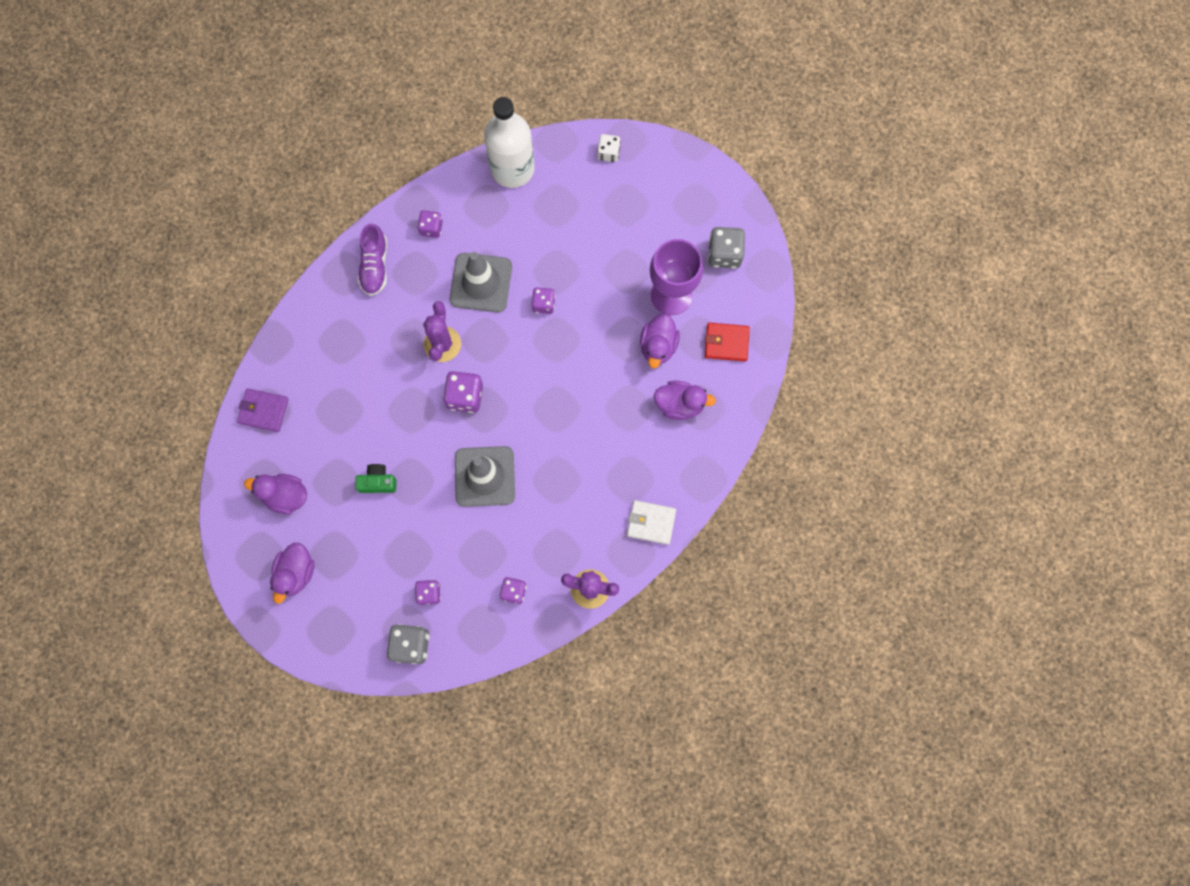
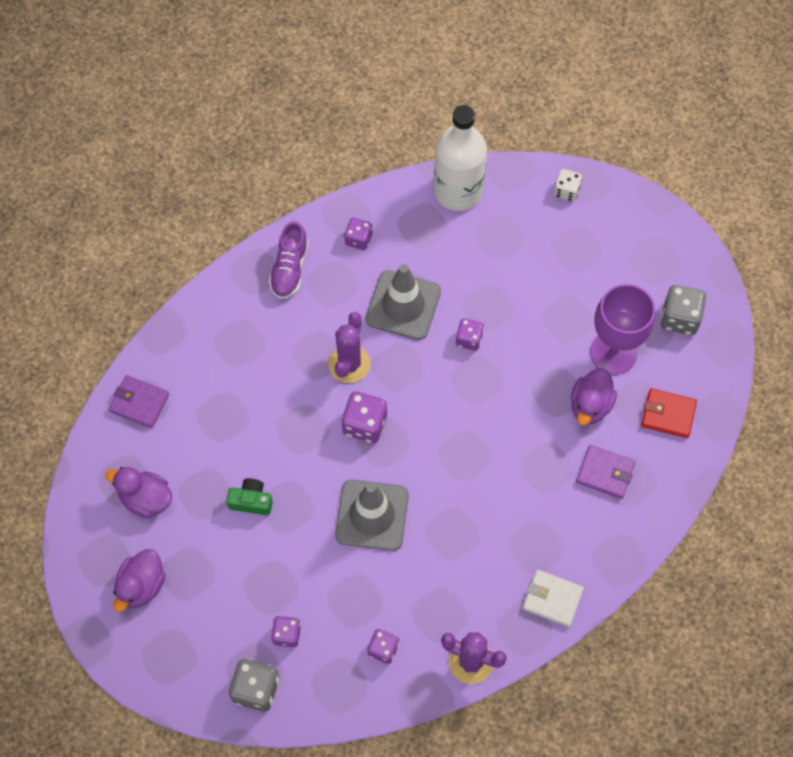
camera: 10 degrees right, 10 degrees down
(680, 404) = (605, 473): purple duck -> purple wallet

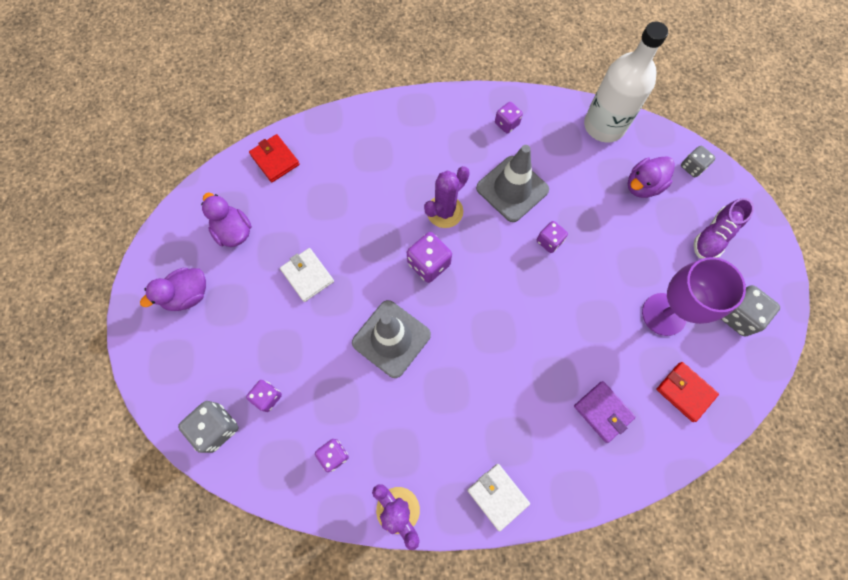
camera: 30 degrees right, 5 degrees up
(139, 403) = (275, 160): purple wallet -> red wallet
(251, 501) = (307, 275): green camera -> white wallet
(289, 269) = (442, 120): purple shoe -> purple shoe (714, 236)
(566, 191) = (692, 167): white dice -> grey dice
(590, 405) = (621, 347): purple duck -> purple duck (643, 185)

